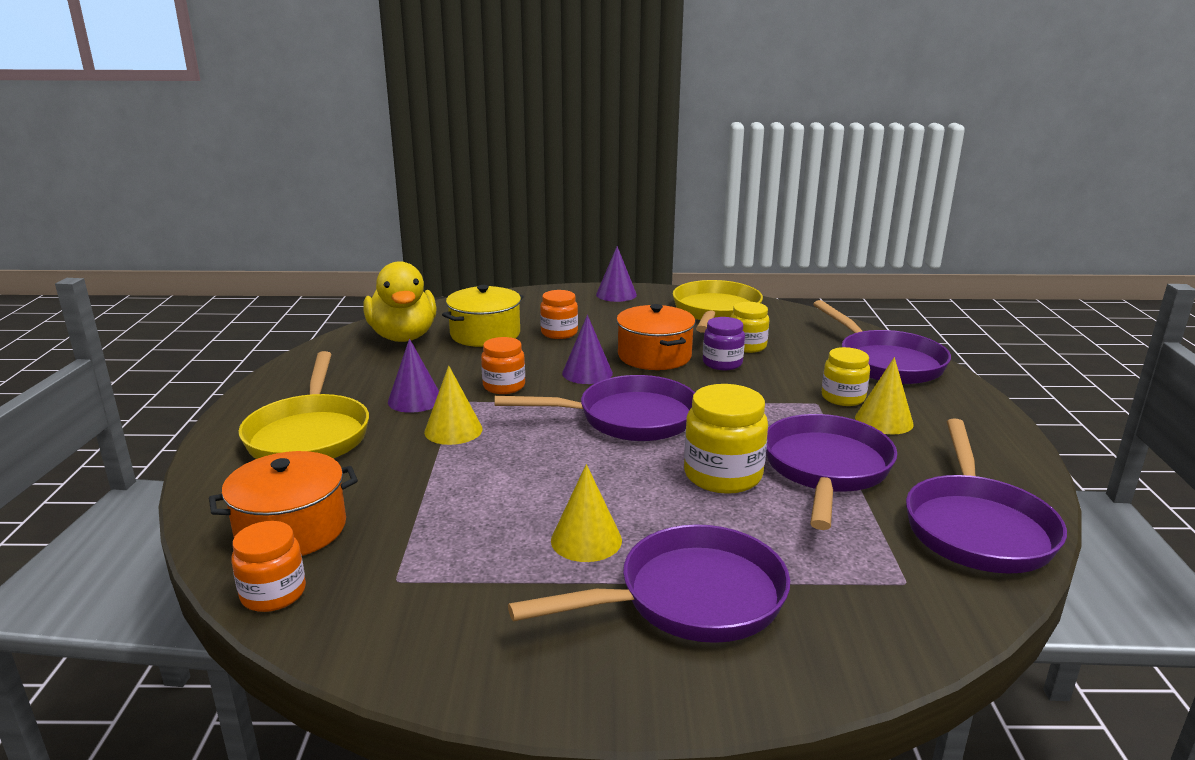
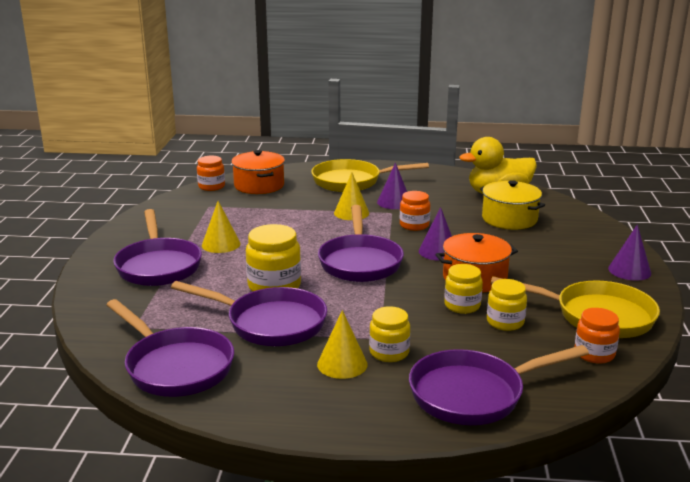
camera: 95 degrees right, 0 degrees up
(559, 333) = (518, 244): orange jar -> orange jar (594, 354)
(722, 363) = (462, 305): purple jar -> yellow jar
(976, 527) = (175, 366): purple pan -> purple pan turned 150 degrees counterclockwise

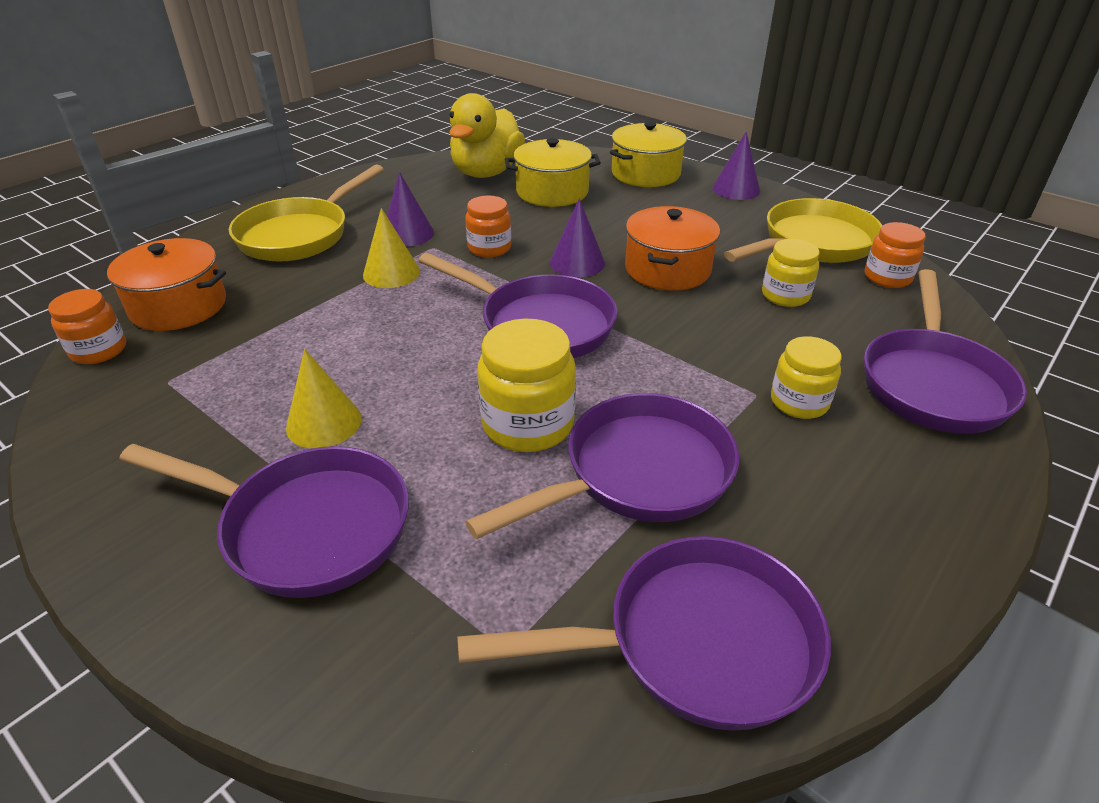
camera: 55 degrees left, 15 degrees up
(342, 364) = (803, 453): yellow cone -> none
(462, 305) = (725, 304): yellow jar -> none
(591, 236) = (645, 174): none -> yellow pot

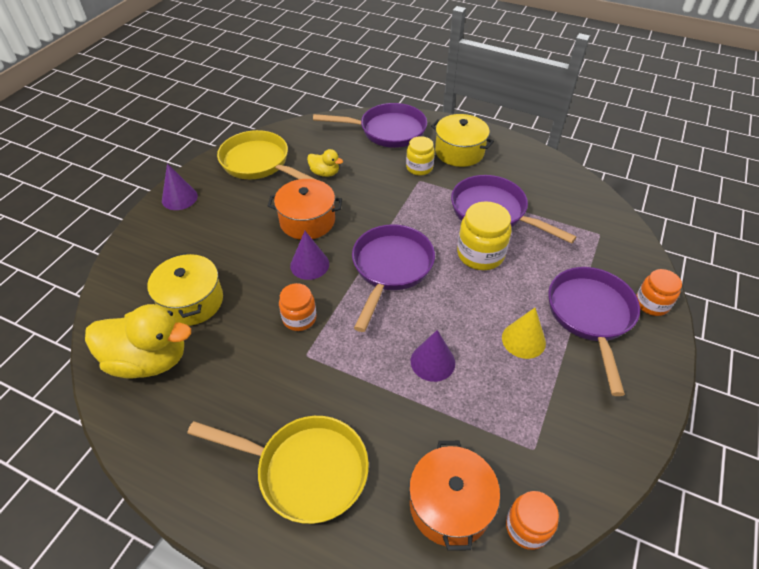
camera: 105 degrees left, 10 degrees up
(391, 273) = (353, 369): yellow cone -> none
(407, 234) = (286, 381): purple cone -> purple cone (432, 362)
(645, 174) = (150, 249): yellow pot -> yellow pot (459, 152)
(695, 643) = (565, 189): purple pan -> none
(785, 295) = (325, 173): yellow jar -> yellow duck
(887, 277) = (294, 138): orange jar -> orange jar (651, 304)

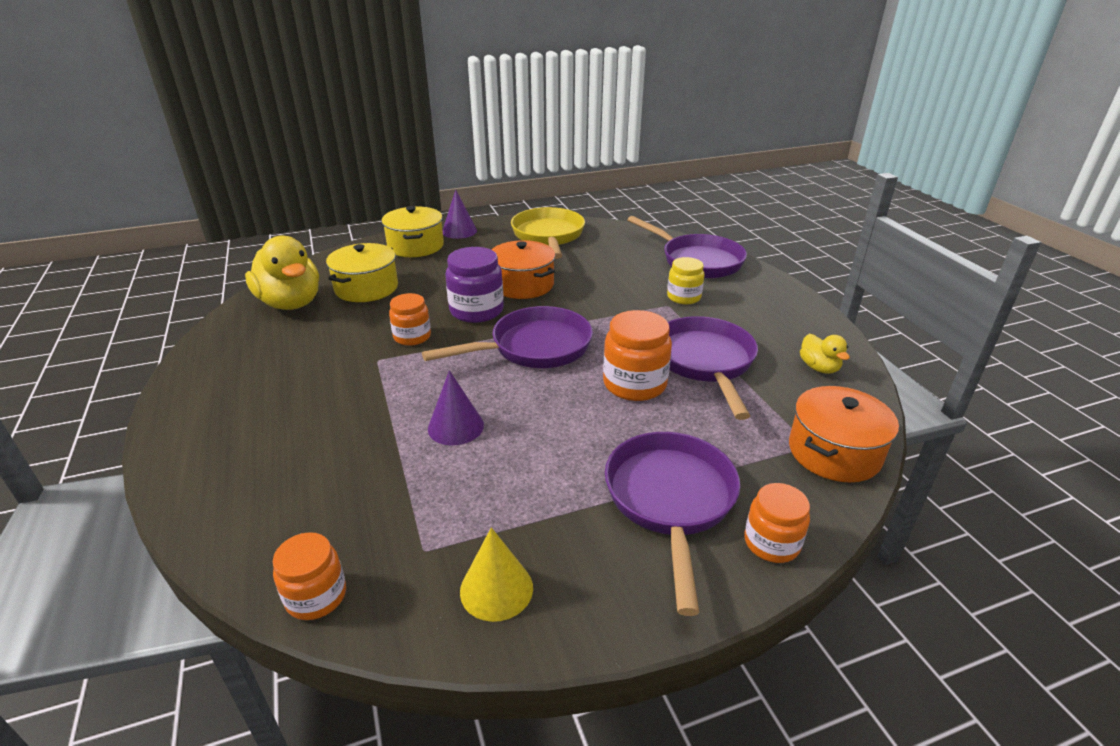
camera: 45 degrees right, 15 degrees down
(305, 470) = (256, 422): yellow pan -> none
(309, 264) = (476, 311): purple cone -> purple jar
(325, 173) = (590, 263): yellow duck -> yellow duck (819, 368)
(450, 505) = (295, 525): orange pot -> orange pot (834, 452)
(459, 152) = (747, 304): yellow pot -> yellow pot (415, 246)
(480, 254) = (634, 384): yellow jar -> orange jar
(523, 340) = (563, 469): yellow cone -> yellow cone (496, 589)
(591, 316) = (670, 501): purple pan -> purple pan turned 45 degrees counterclockwise

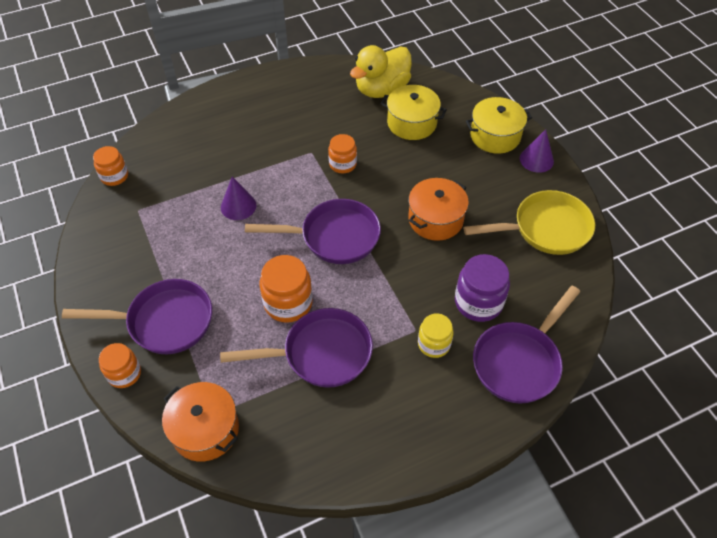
camera: 85 degrees right, 20 degrees up
(476, 311) = (386, 195): purple jar -> purple jar (478, 302)
(496, 589) = (109, 243): yellow cone -> none
(534, 348) = (334, 237): purple pan -> purple pan turned 60 degrees counterclockwise
(819, 368) = (318, 443): yellow duck -> none

